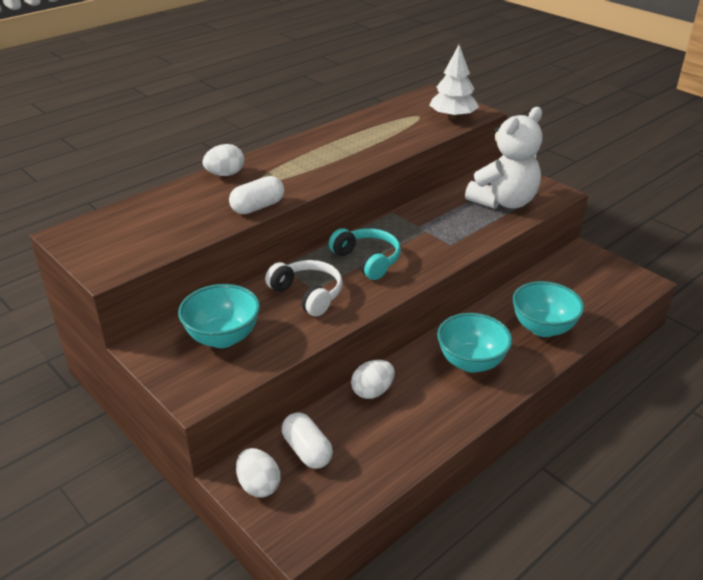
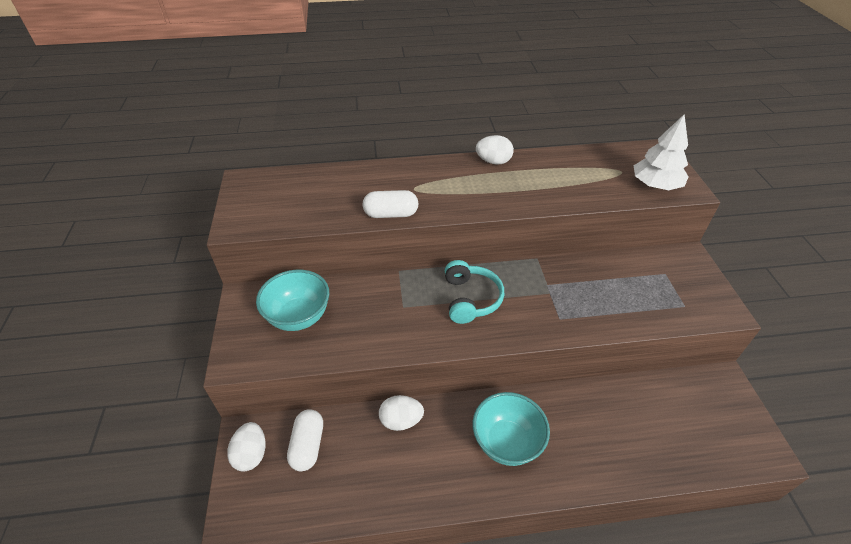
camera: 35 degrees right, 10 degrees up
(225, 174) = (398, 170): white egg -> white egg (493, 161)
(308, 294) = (393, 309): white headphones -> none
(504, 202) = (655, 295): white teddy bear -> none
(543, 328) = (607, 445): turquoise bowl -> none

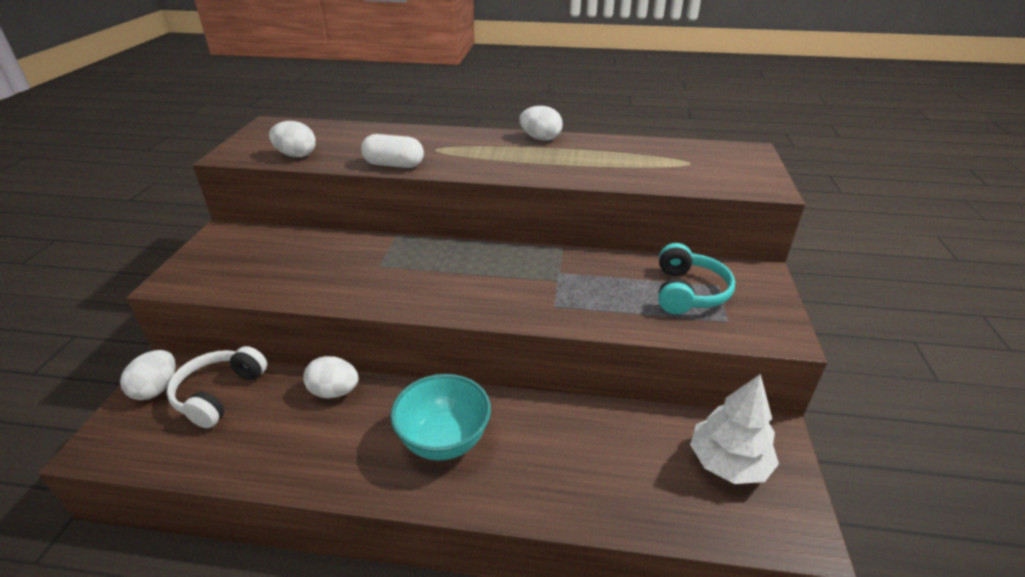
camera: 15 degrees right, 10 degrees down
(297, 217) = (296, 155): none -> white egg
(299, 317) = (263, 256): turquoise bowl -> none
(307, 445) = (219, 394): white capsule -> white headphones
(471, 299) = (459, 271): turquoise headphones -> turquoise headphones (688, 292)
(655, 185) = (725, 179): white tree -> white tree (728, 462)

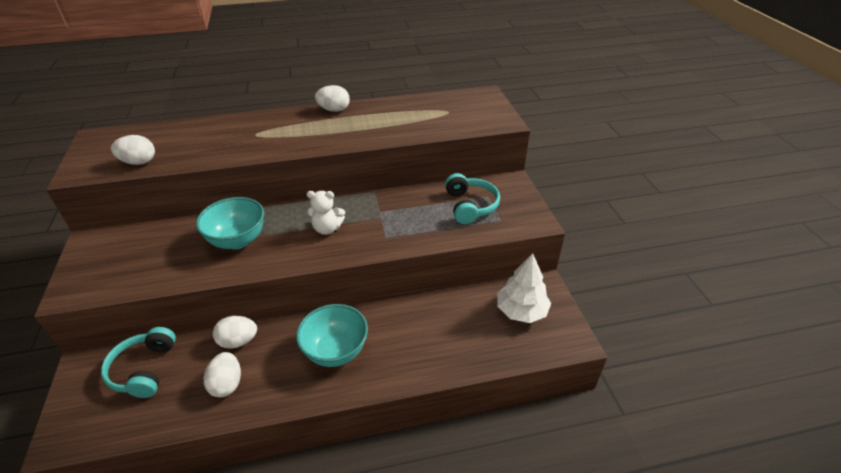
camera: 20 degrees left, 5 degrees up
(157, 389) = (86, 381): white egg -> white egg (227, 384)
(219, 394) = (144, 369): white headphones -> turquoise headphones
(373, 268) = (238, 240): none -> turquoise bowl
(394, 165) = (229, 155): white capsule -> none
(484, 278) = (327, 228): none -> white teddy bear

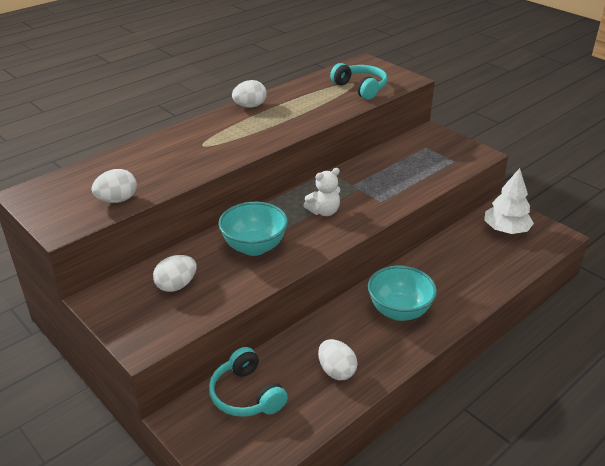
camera: 30 degrees left, 5 degrees down
(238, 341) = (308, 338): white egg -> white egg (176, 285)
(470, 206) = (420, 158): turquoise headphones -> turquoise headphones (360, 88)

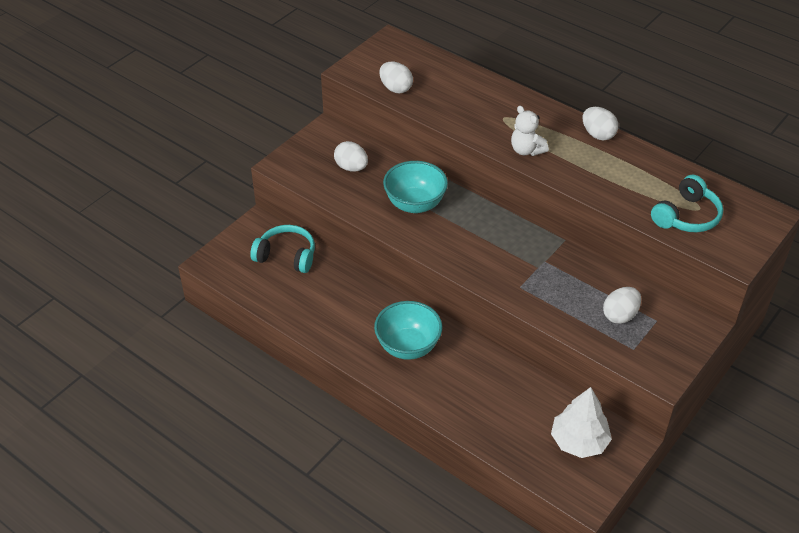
camera: 80 degrees right, 10 degrees up
(246, 395) = (286, 256): turquoise headphones -> turquoise headphones turned 60 degrees clockwise
(324, 211) = (486, 244): white teddy bear -> white teddy bear (526, 150)
(336, 371) = (321, 308): white egg -> white egg (620, 315)

